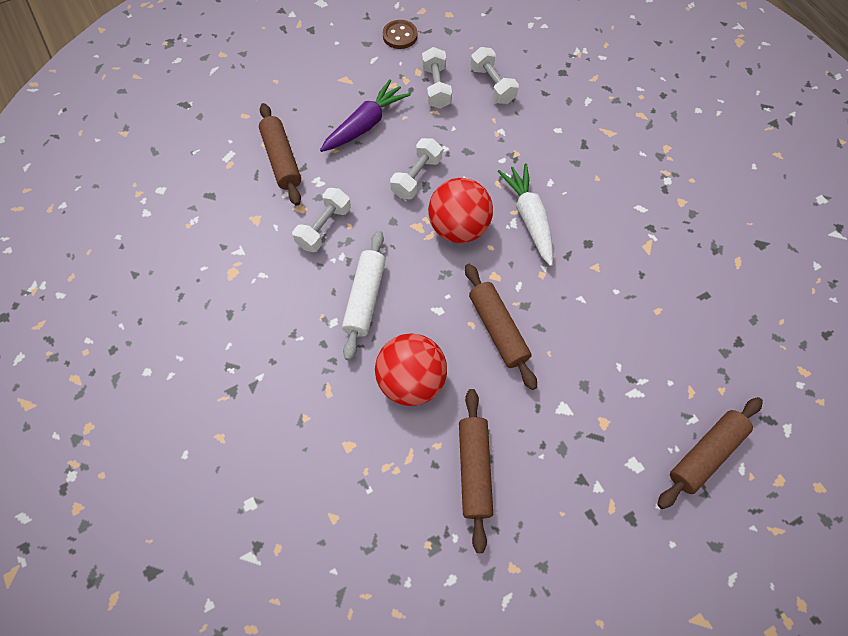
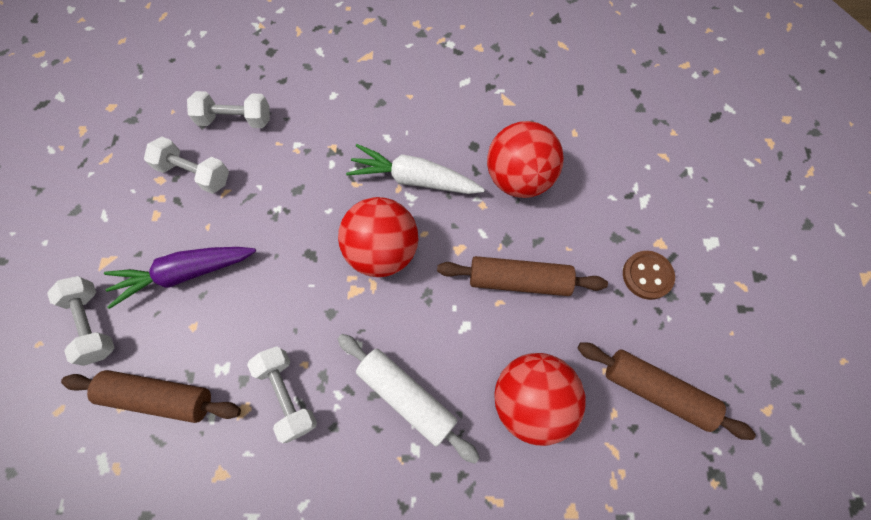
camera: 60 degrees left, 5 degrees up
(365, 124) = (185, 273): purple carrot -> purple carrot turned 90 degrees counterclockwise
(400, 36) = (96, 170): brown button -> brown button (647, 275)
(416, 177) = (292, 257): white dumbbell -> white dumbbell (93, 324)
(583, 288) = (518, 178): none -> red ball
(706, 454) = (726, 181): brown rolling pin -> none

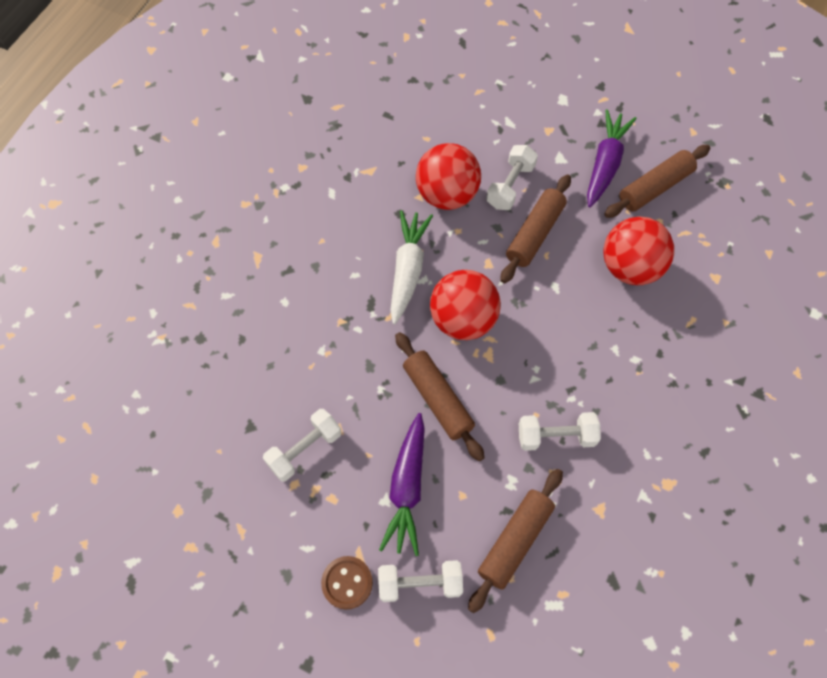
camera: 65 degrees left, 5 degrees down
(235, 119) = (263, 395): white dumbbell -> white dumbbell (510, 186)
(286, 263) = (438, 399): none -> brown rolling pin
(406, 397) = (593, 350): white rolling pin -> none
(414, 179) = (408, 270): white carrot -> white carrot turned 150 degrees clockwise
(647, 275) = (569, 151): brown button -> brown button (347, 583)
(653, 321) = (605, 164): none -> purple carrot

